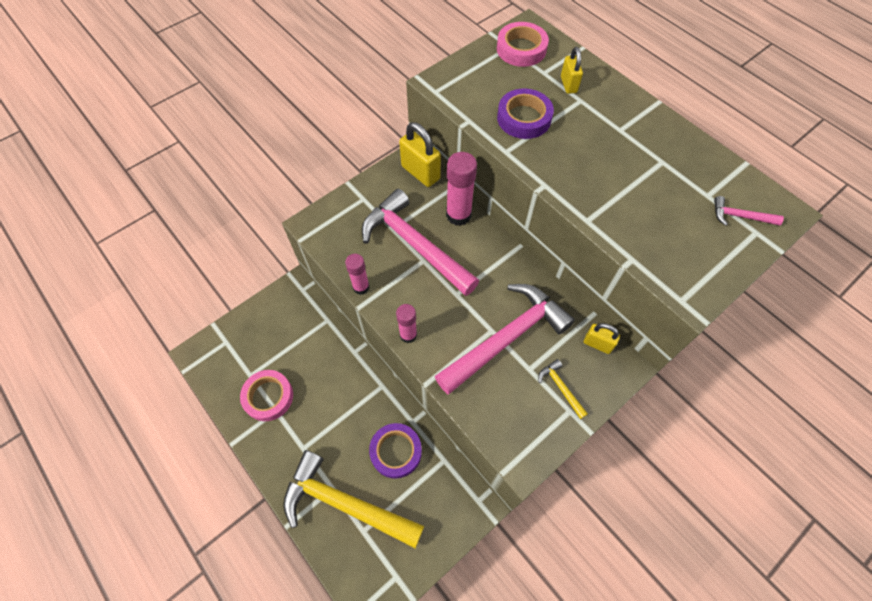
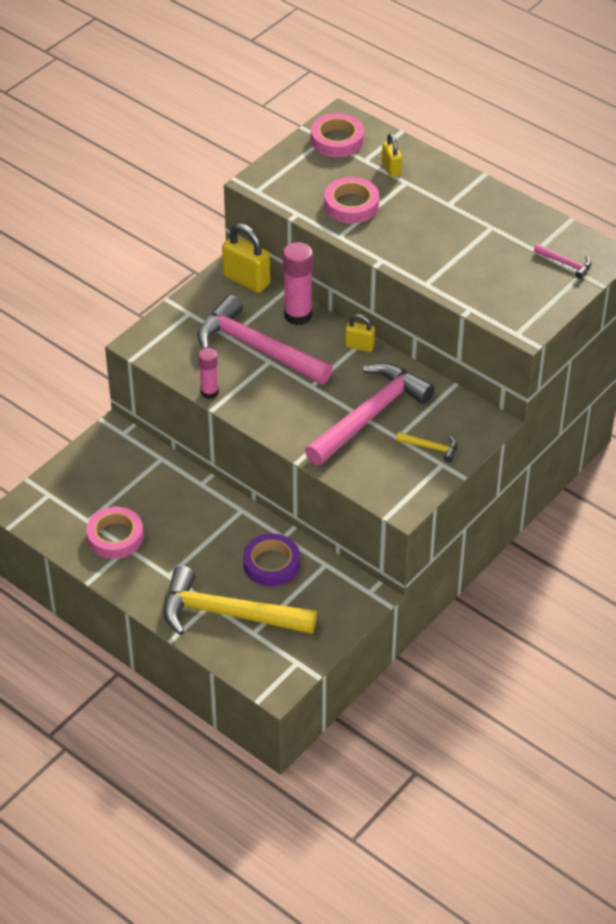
camera: 10 degrees left, 15 degrees down
(408, 335) = (269, 426): pink glue stick -> none
(524, 118) = (351, 205): purple tape -> pink tape
(561, 388) = (430, 447): yellow hammer -> yellow hammer turned 150 degrees clockwise
(597, 344) = (462, 408): yellow padlock -> yellow padlock (359, 346)
(740, 216) = (565, 263): pink hammer -> pink hammer turned 150 degrees counterclockwise

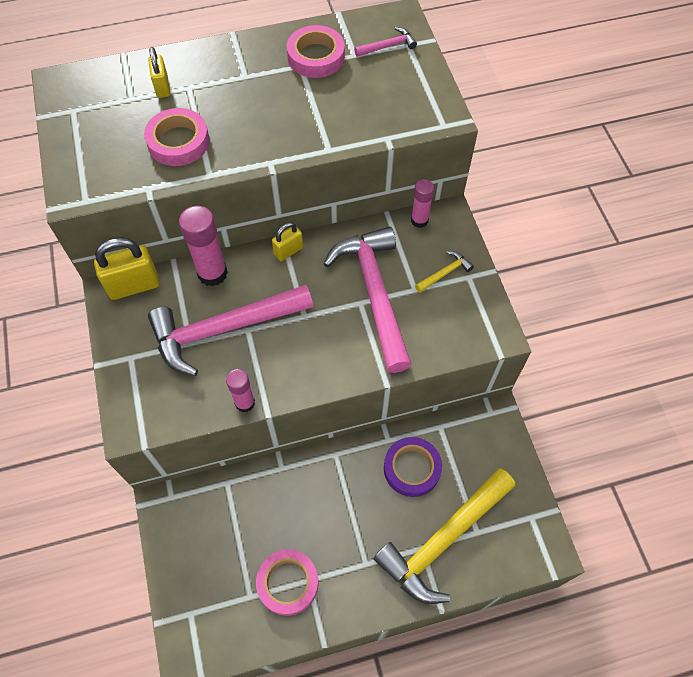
camera: 55 degrees left, 15 degrees up
(337, 140) = (85, 102): pink tape -> pink tape (316, 57)
(391, 169) = (162, 87): yellow padlock -> yellow padlock turned 60 degrees clockwise
(467, 407) = (419, 220): none -> pink glue stick

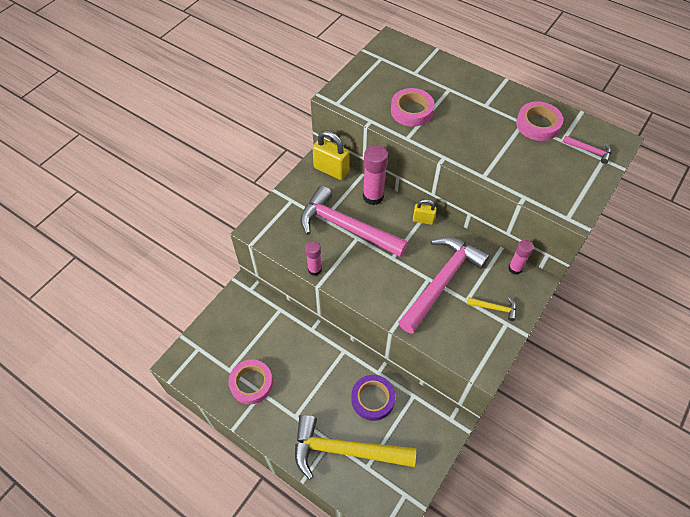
camera: 50 degrees right, 5 degrees down
(162, 87) = (436, 79): yellow padlock -> none

